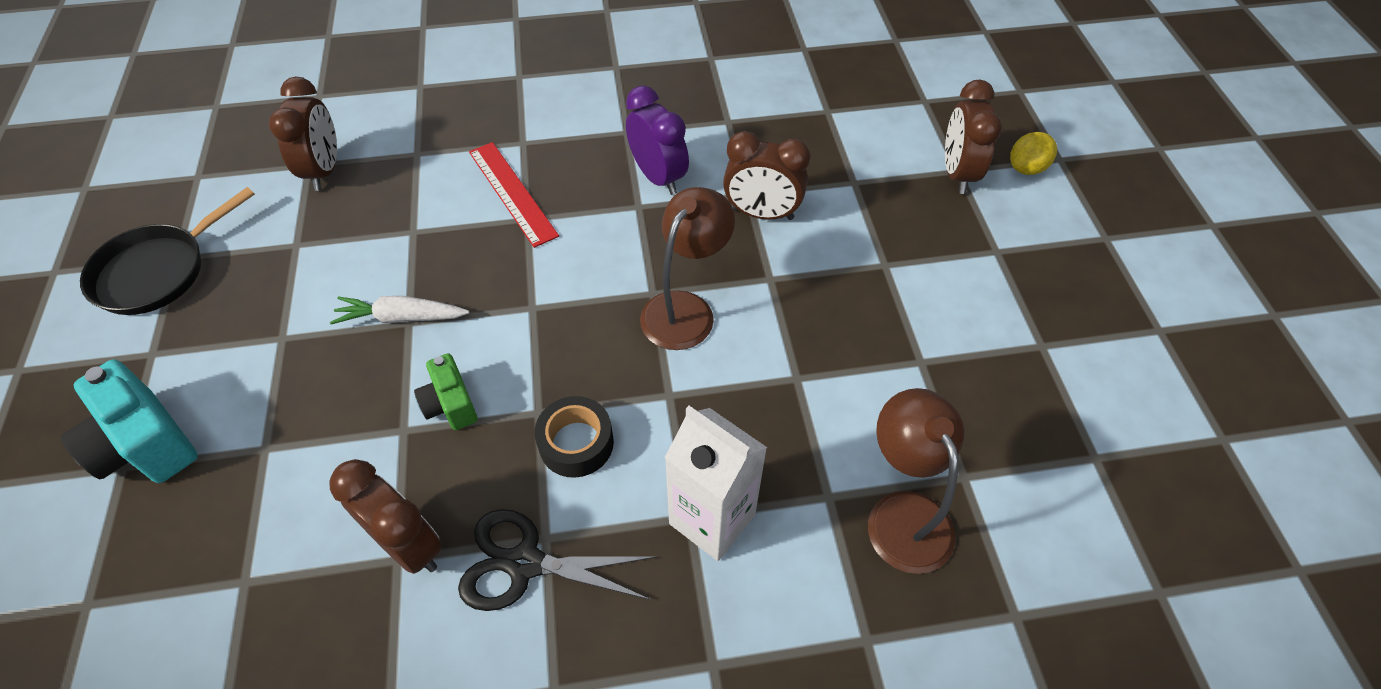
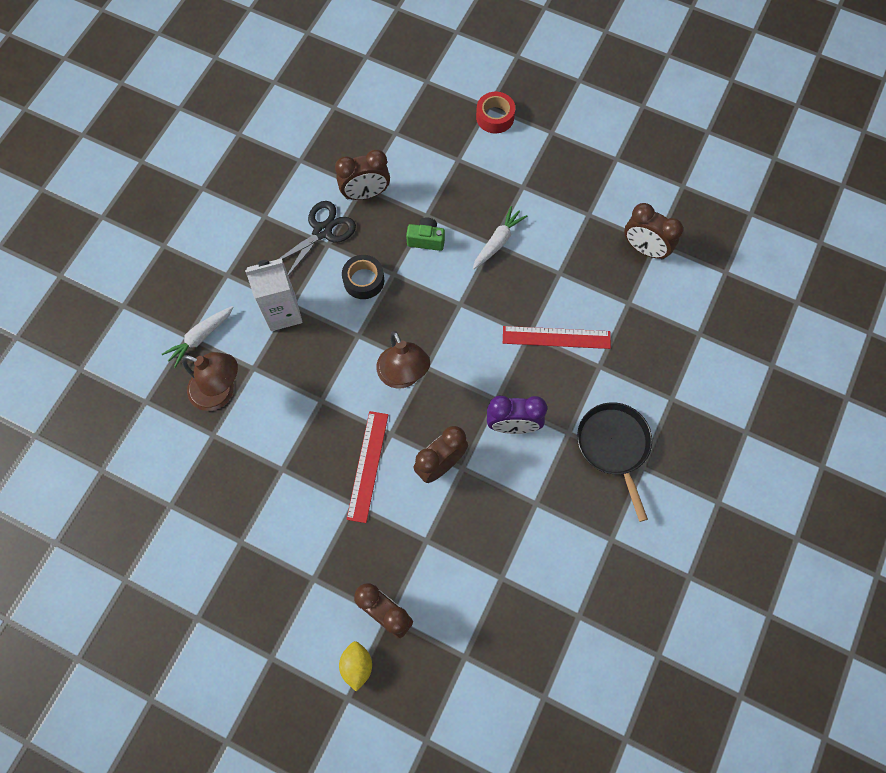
camera: 125 degrees right, 15 degrees up
(145, 444) = (495, 117): turquoise camera -> red tape
(157, 271) = (611, 148): black pan -> black pan (614, 446)
(829, 277) = (367, 466): none -> red ruler
(850, 615) = (200, 337): none -> white carrot

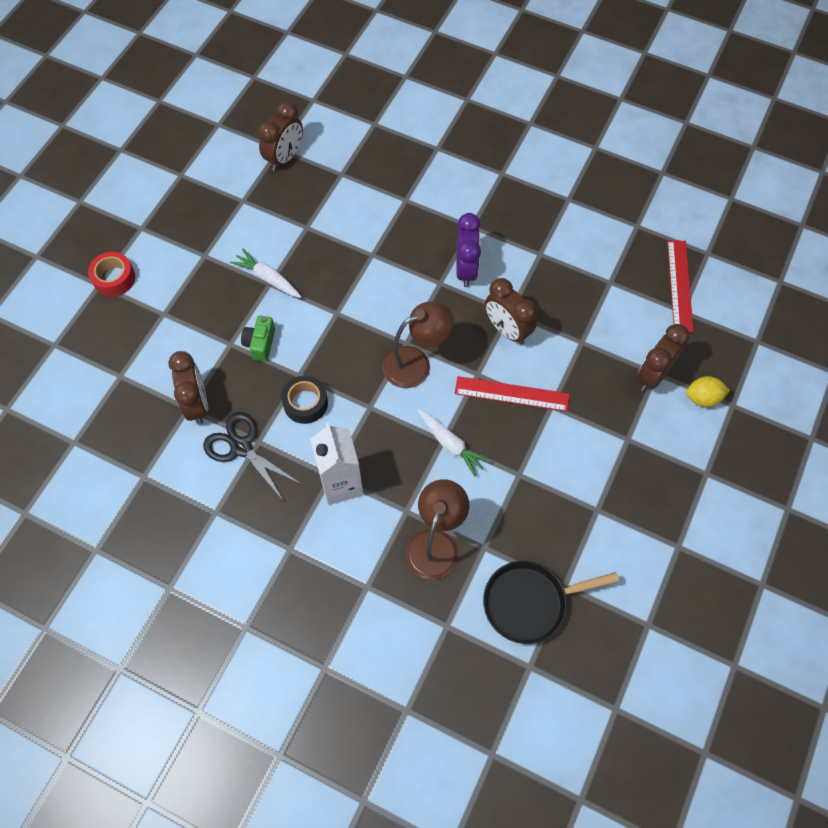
camera: 90 degrees left, 5 degrees down
(200, 337) = (369, 571): white carrot -> white carrot (450, 444)
(556, 337) = (376, 232): red ruler -> red ruler (679, 285)
(614, 446) = (483, 192): black pan -> black pan (529, 602)

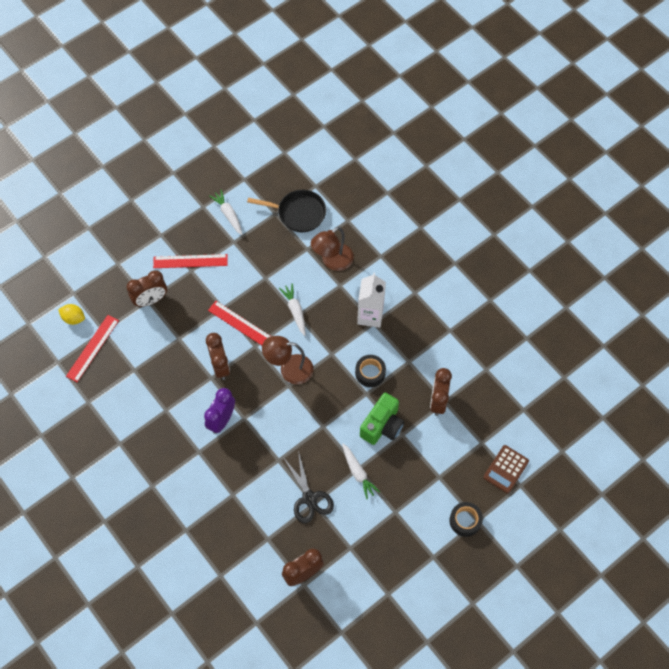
camera: 155 degrees left, 0 degrees up
(78, 356) = (506, 469): none -> brown calculator
(114, 278) = (465, 521): red tape -> black tape
(241, 447) = (420, 362): black scissors -> black scissors (309, 498)
(260, 344) = (382, 426): green camera -> green camera, size x1.66
(632, 550) = (228, 214): none -> white carrot
(638, 452) = (190, 261): none -> red ruler
(703, 398) = (132, 274): yellow lemon -> yellow lemon (73, 318)

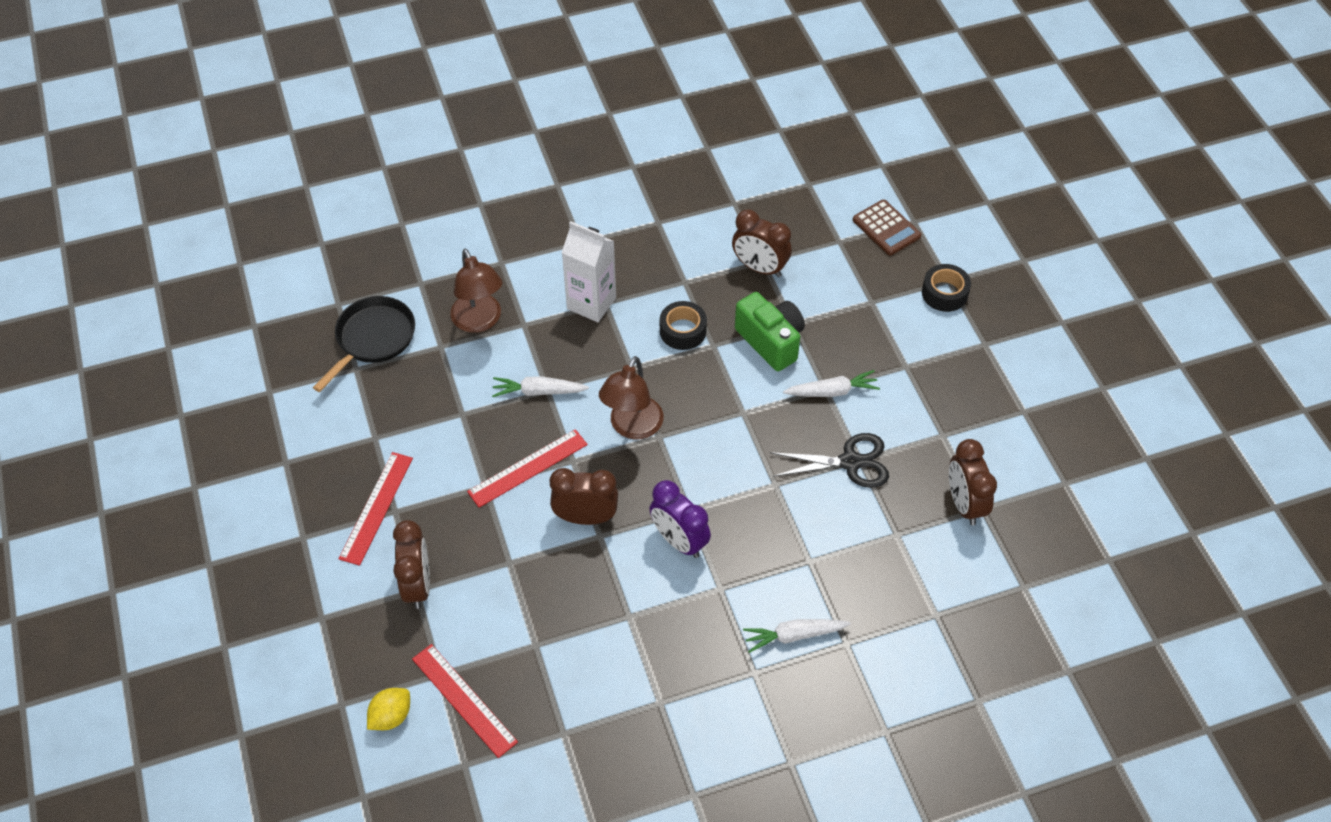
camera: 70 degrees left, 10 degrees down
(228, 214) = (321, 431): white carrot -> white carrot (794, 636)

